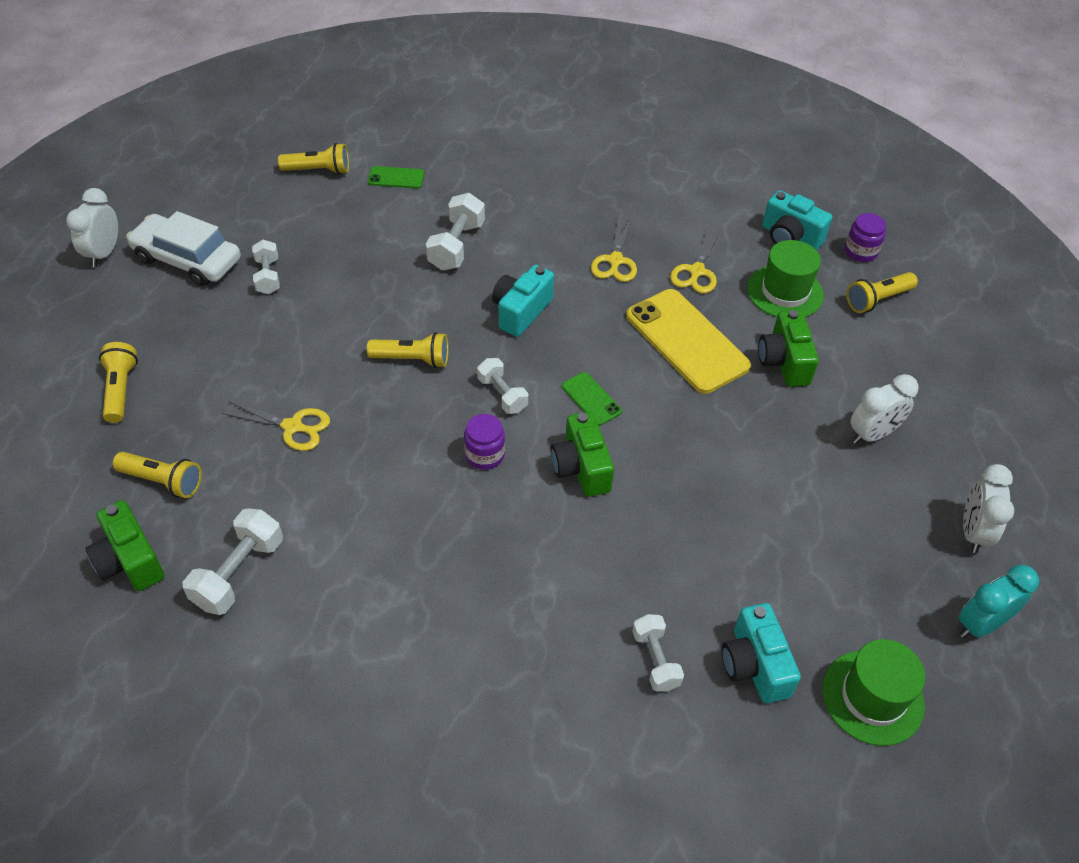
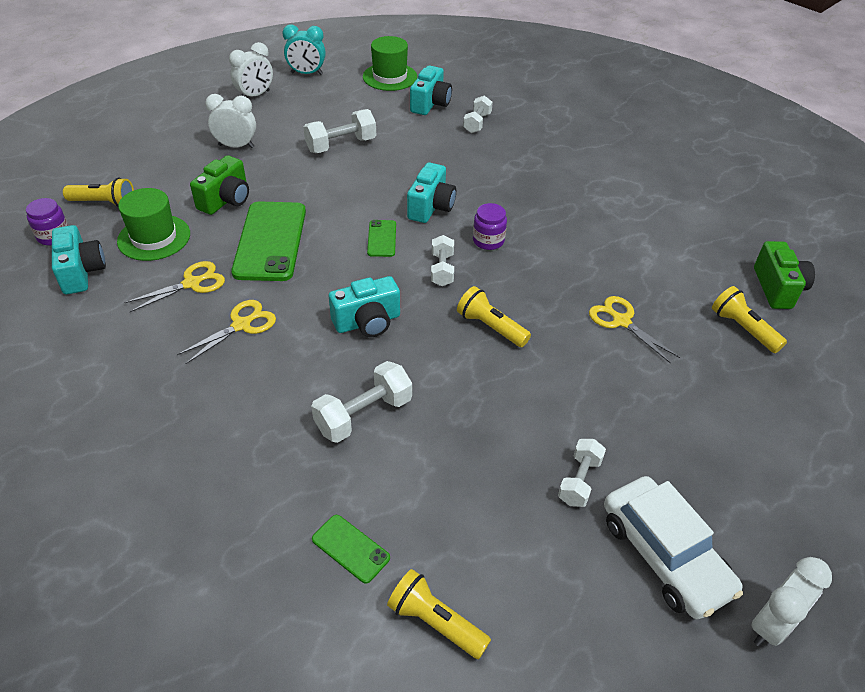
camera: 145 degrees left, 5 degrees down
(121, 390) = (770, 424): yellow flashlight -> none
(239, 573) = (699, 250): white dumbbell -> white dumbbell (341, 145)
(581, 467) = (431, 207): green camera -> turquoise camera
(687, 341) = (270, 241): yellow phone -> green phone

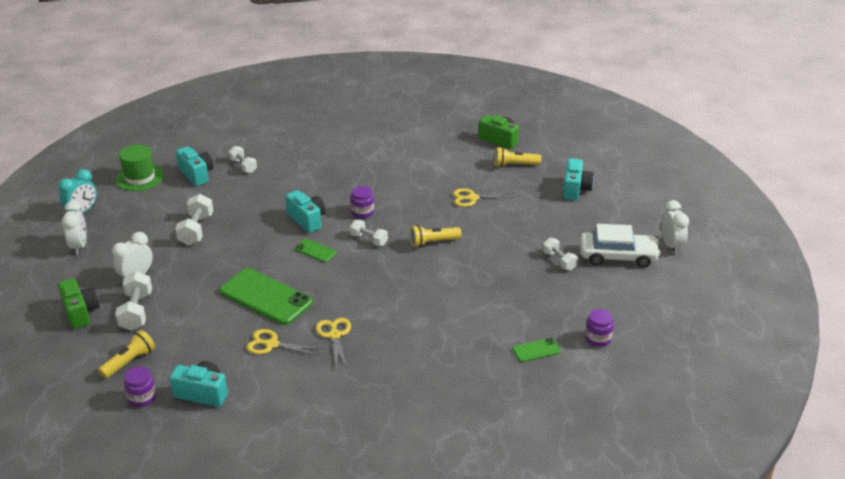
camera: 55 degrees left, 10 degrees down
(154, 237) = (201, 348): green hat -> none
(192, 283) = (271, 344): yellow scissors -> yellow scissors turned 75 degrees counterclockwise
(226, 200) = (197, 302): green camera -> green camera (80, 312)
(363, 415) = (453, 313): white dumbbell -> white dumbbell (136, 311)
(367, 322) = (383, 285): turquoise camera -> turquoise camera (575, 189)
(435, 622) = (598, 339): yellow flashlight -> purple jar

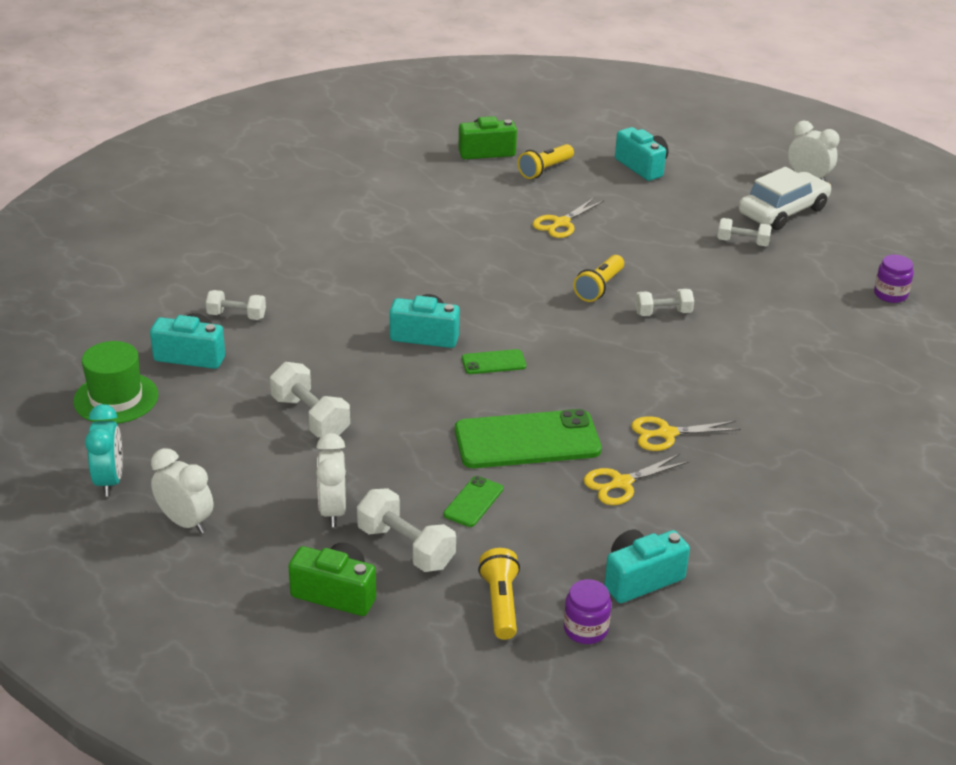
camera: 45 degrees left, 0 degrees up
(335, 335) = (666, 434): yellow scissors -> yellow scissors turned 45 degrees counterclockwise
(362, 212) = (473, 295): purple jar -> none
(369, 240) = (530, 320): white dumbbell -> white dumbbell (663, 313)
(536, 350) = (862, 335): green phone -> green phone (473, 502)

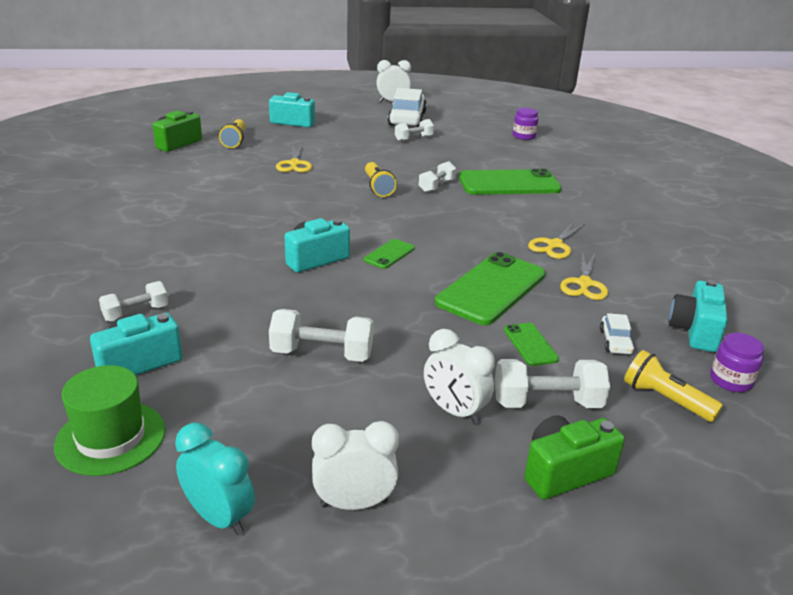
camera: 45 degrees left, 5 degrees down
(549, 542) = (615, 341): none -> white car
(750, 346) = (509, 183): none -> green phone

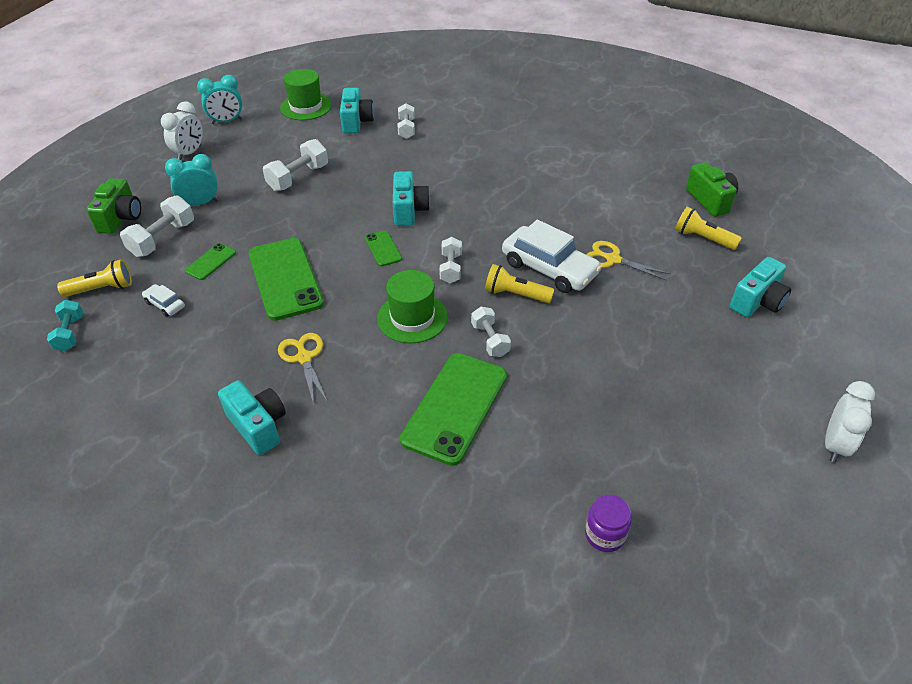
camera: 125 degrees right, 15 degrees up
(407, 119) = (739, 423): white car -> white car (549, 268)
(413, 139) = (650, 391): white dumbbell -> white dumbbell (451, 268)
(454, 217) = (412, 317): none -> green hat
(454, 411) = (200, 203): white clock -> turquoise clock
(530, 344) = (211, 262): green phone -> green phone turned 75 degrees counterclockwise
(584, 284) = (235, 336): yellow scissors -> none
(694, 331) = (120, 358): turquoise camera -> turquoise camera (258, 426)
(730, 380) = (70, 333): purple jar -> turquoise dumbbell

